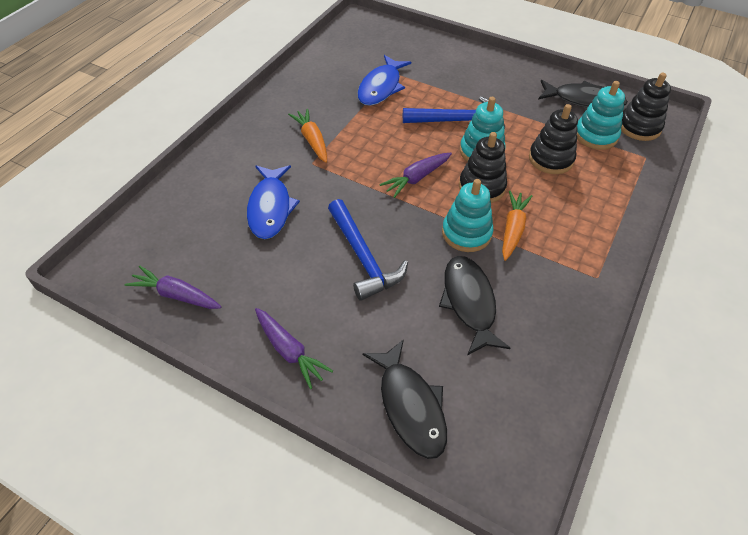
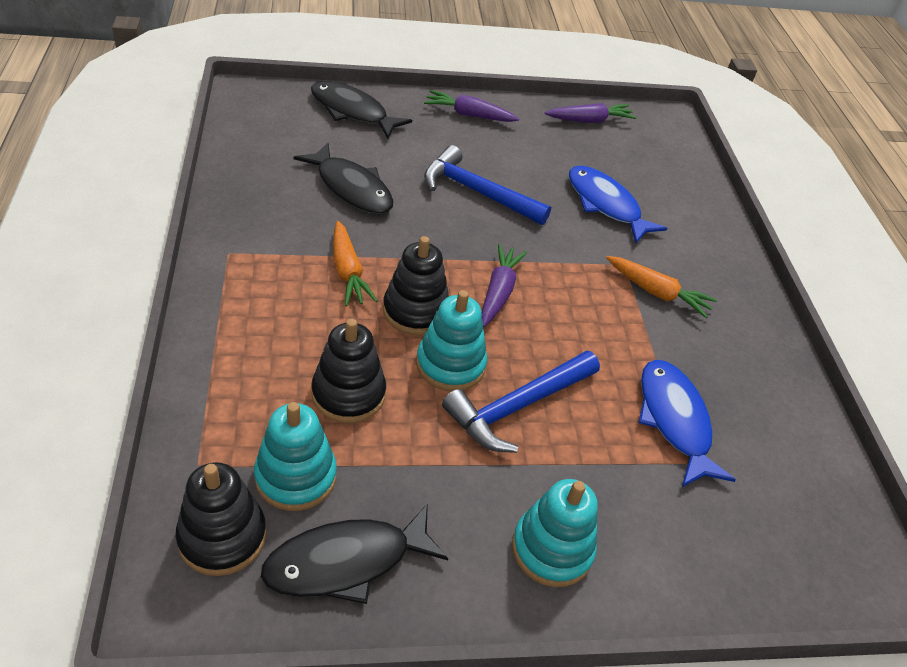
camera: 140 degrees right, 5 degrees down
(466, 233) = (396, 249): turquoise stacking toy -> turquoise stacking toy (552, 549)

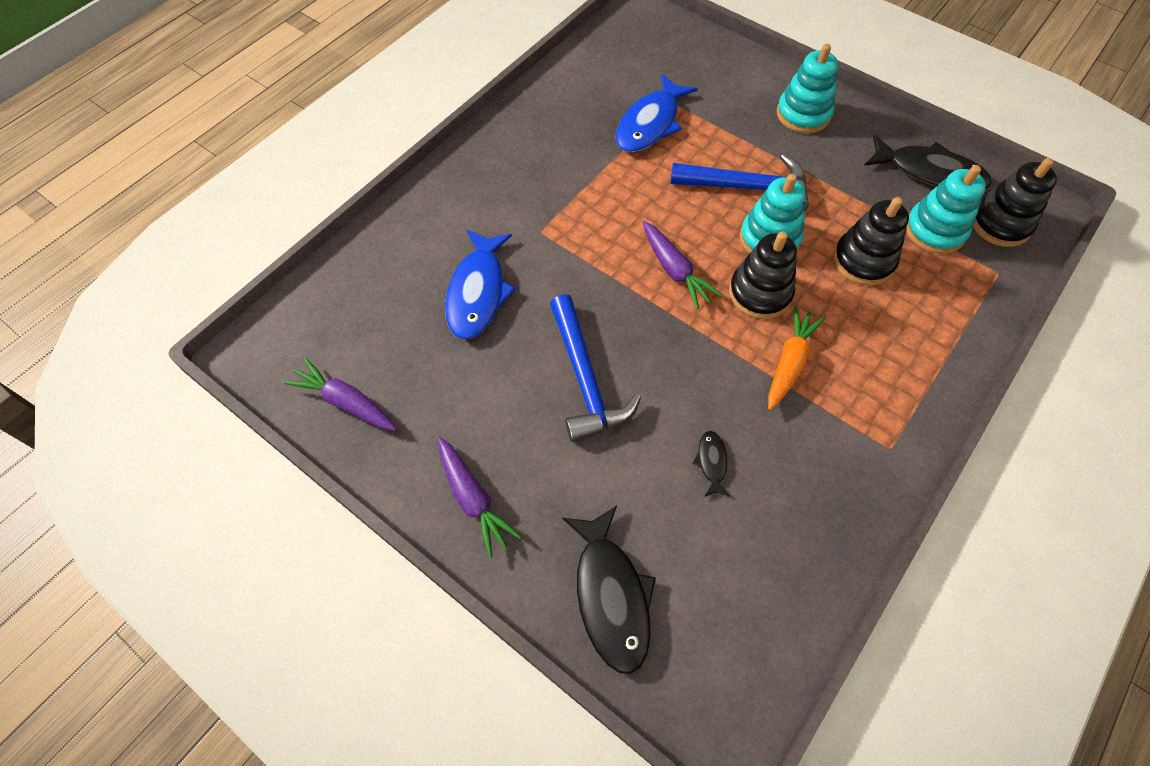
camera: 130 degrees left, 15 degrees up
(351, 188) = (711, 462): black fish -> black fish, size x0.47
(498, 292) = (674, 270): purple carrot -> purple carrot turned 90 degrees counterclockwise
(657, 292) = (545, 197): orange carrot -> none

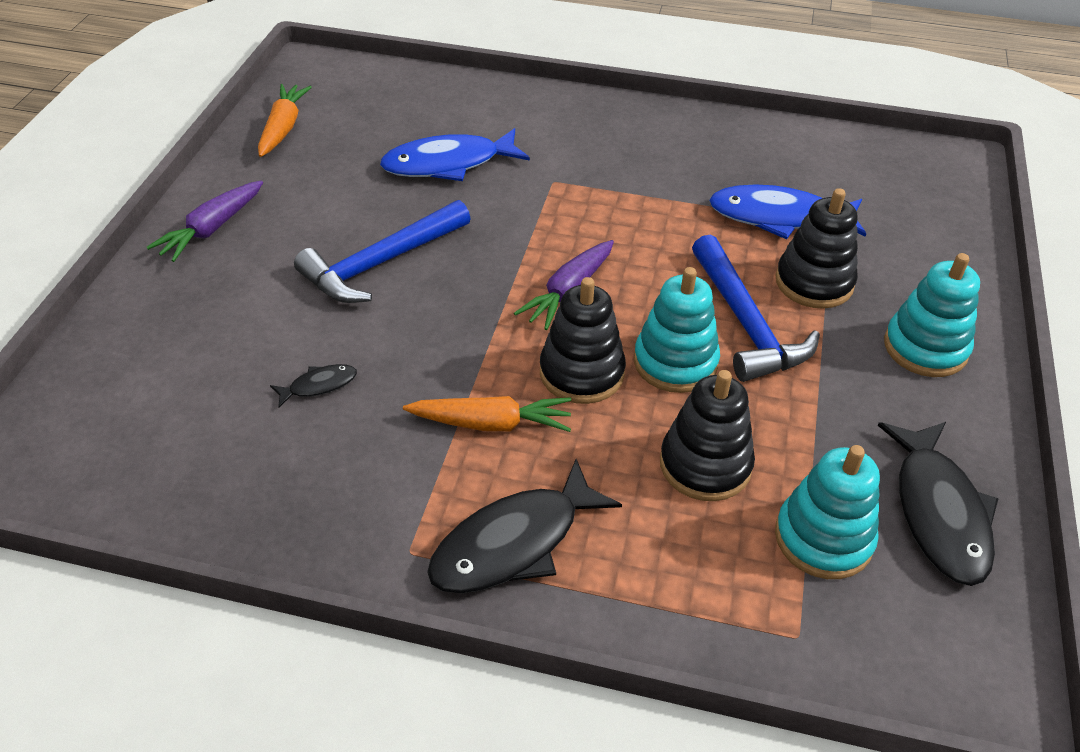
camera: 65 degrees right, 15 degrees down
(346, 402) = (283, 128): purple carrot -> orange carrot
(611, 595) = (135, 347): black fish -> black fish (514, 543)
(1000, 224) = (904, 624): black stacking toy -> black stacking toy (814, 282)

